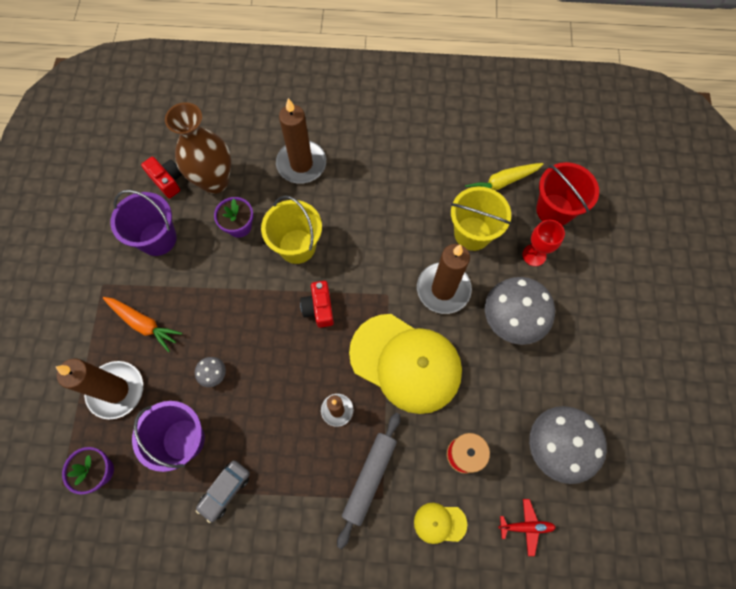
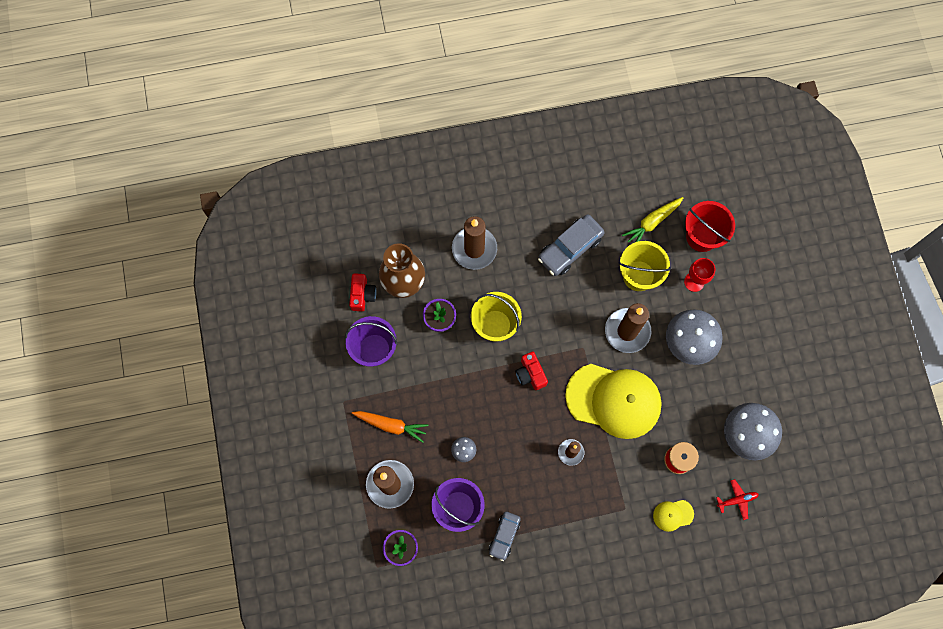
camera: 15 degrees left, 5 degrees up
(167, 181) = (362, 295): red camera -> red camera turned 60 degrees clockwise
(370, 478) = (611, 497): grey rolling pin -> none
(404, 188) = (570, 248): none -> grey car

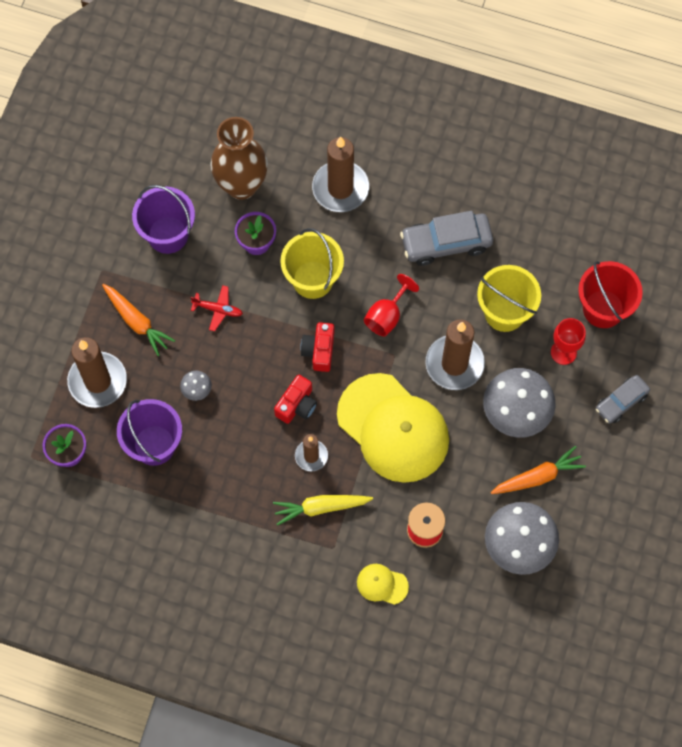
camera: 30 degrees right, 5 degrees down
(362, 295) = (190, 172): red camera -> red camera (297, 405)
(504, 536) = (184, 502): grey car -> grey car (621, 402)
(561, 323) = (387, 316): none -> red goblet
(652, 222) = (556, 264): yellow carrot -> yellow carrot (321, 507)
(729, 379) = (538, 477): none -> orange carrot
(737, 500) = (464, 609): red plane -> red plane (218, 309)

